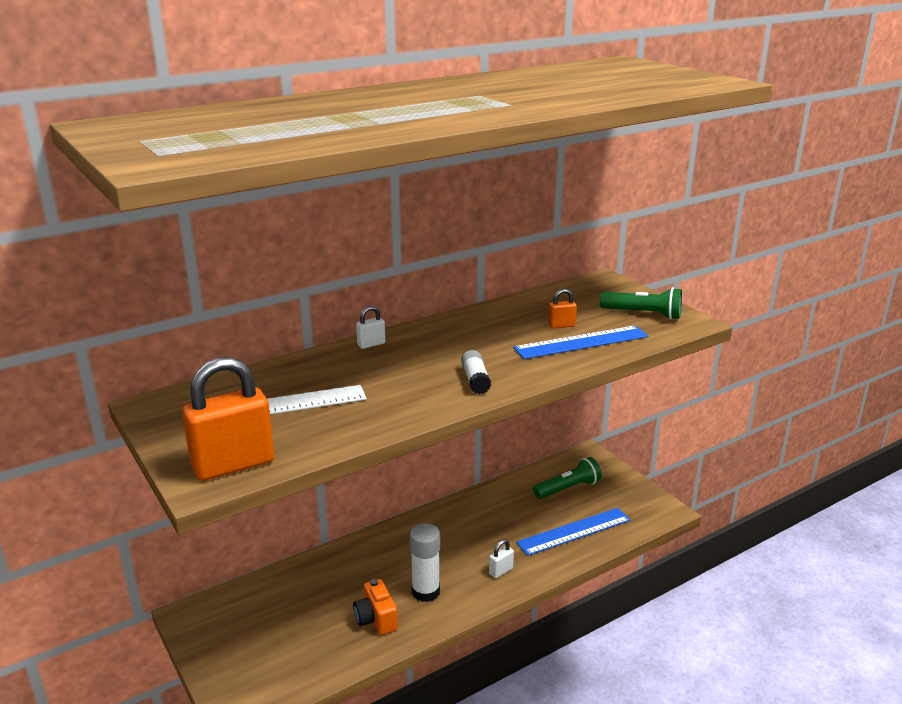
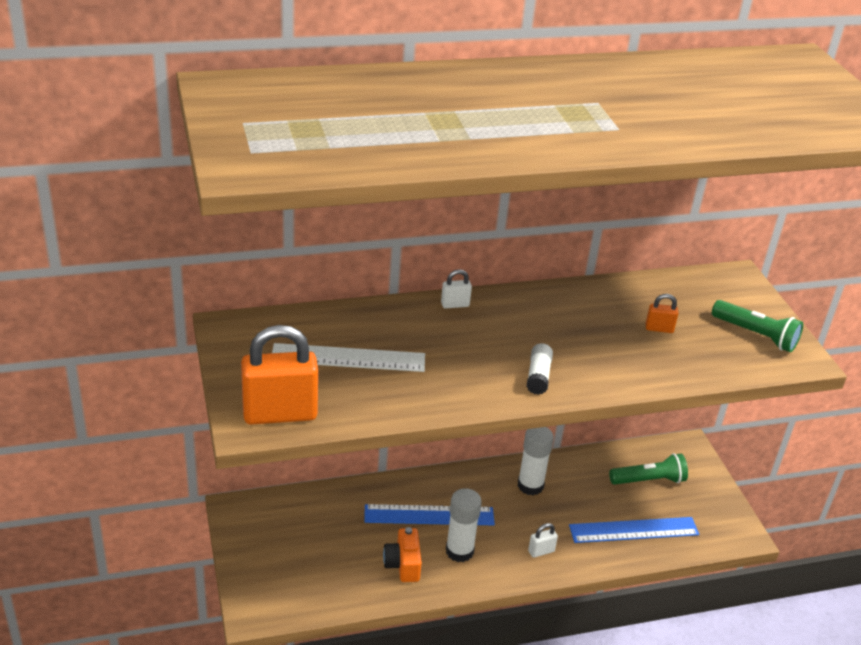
camera: 15 degrees right, 10 degrees up
(467, 519) = (530, 485): none -> white glue stick
(581, 342) = (669, 356): blue ruler -> blue ruler (429, 515)

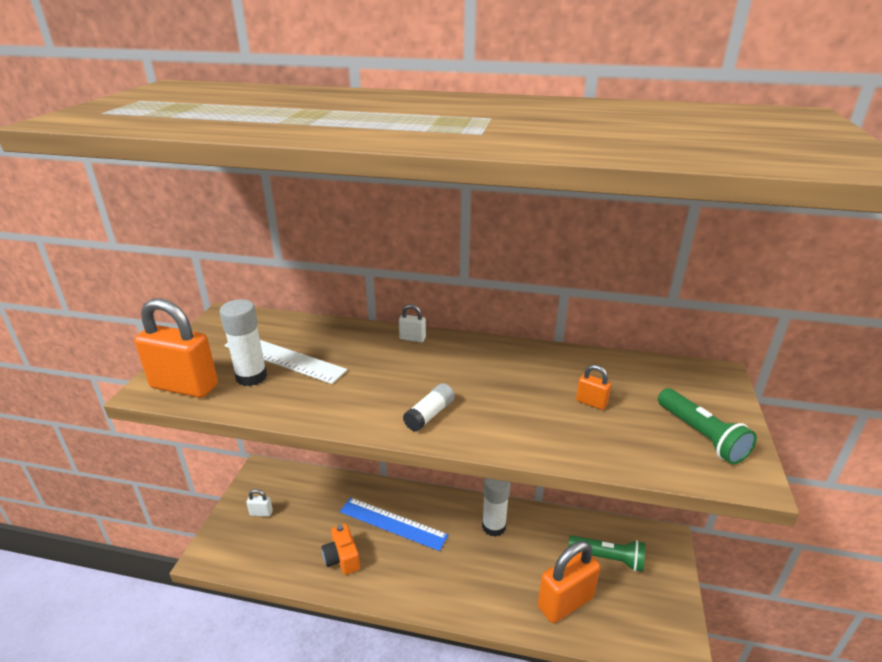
camera: 30 degrees right, 5 degrees down
(403, 565) = (342, 558): orange camera -> orange camera turned 45 degrees counterclockwise
(459, 551) = (395, 564): white glue stick -> white glue stick (251, 377)
(541, 551) = (464, 590): white padlock -> white padlock (261, 513)
(633, 530) = (565, 602): blue ruler -> orange padlock

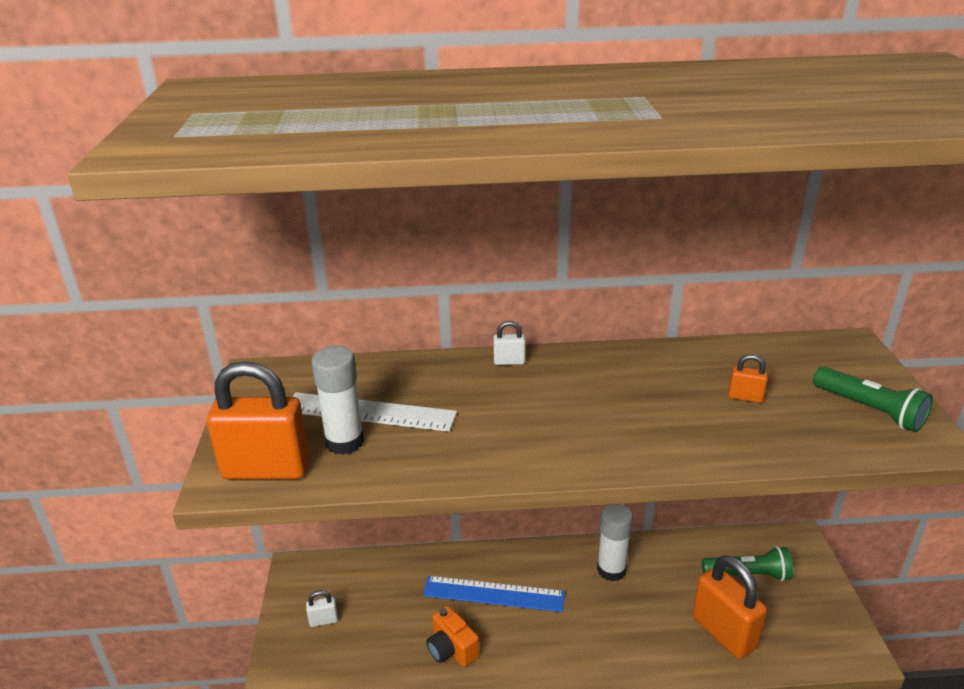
camera: 15 degrees left, 0 degrees up
(429, 415) = (583, 444): white glue stick -> none
(565, 602) = (723, 633): orange padlock -> orange padlock turned 75 degrees counterclockwise

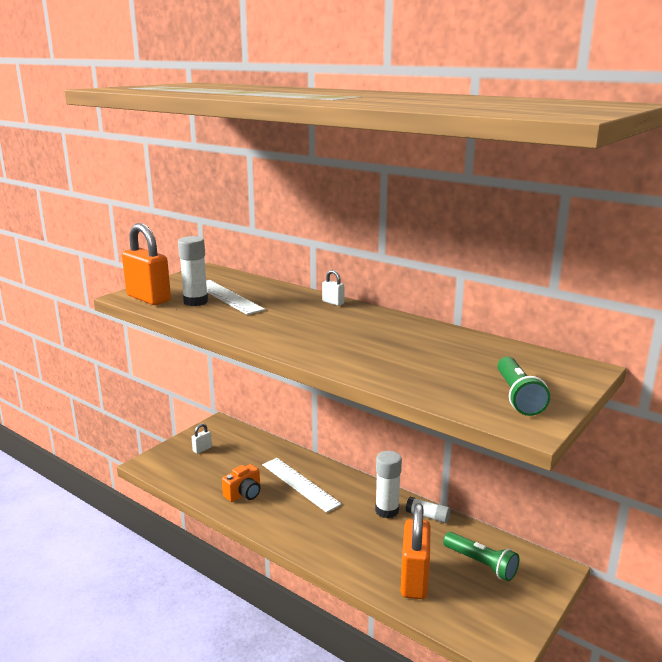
camera: 40 degrees right, 10 degrees down
(323, 620) = (202, 449): white padlock -> white padlock turned 75 degrees counterclockwise
(451, 649) = (244, 494): orange camera -> orange camera turned 135 degrees counterclockwise
(493, 594) = (300, 484): blue ruler -> white ruler
(650, 551) = (427, 516): none -> white glue stick
(745, 397) = (441, 361): orange padlock -> none

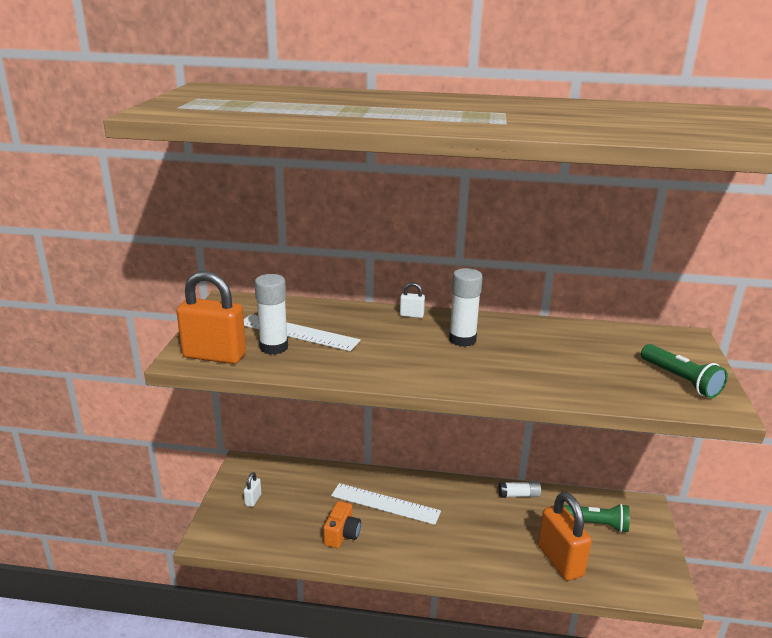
camera: 30 degrees left, 5 degrees up
(387, 510) = (483, 502): white glue stick -> white glue stick (462, 340)

